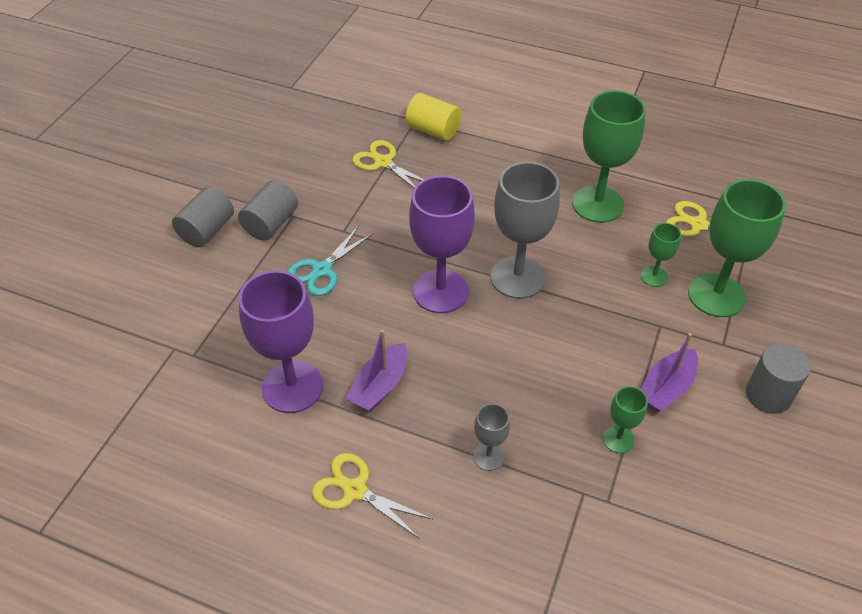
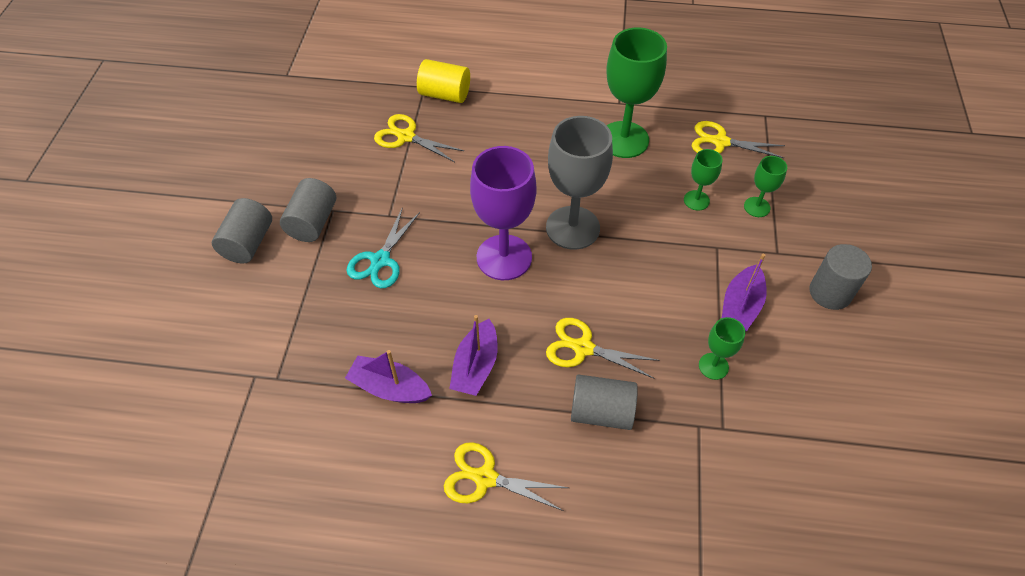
camera: 15 degrees left, 5 degrees up
(292, 387) = (389, 388): purple goblet -> purple boat
(488, 456) = (601, 412): grey goblet -> grey cylinder
(490, 392) = (583, 348): none -> yellow scissors
(716, 295) = (757, 207): green goblet -> green goblet, size x0.49

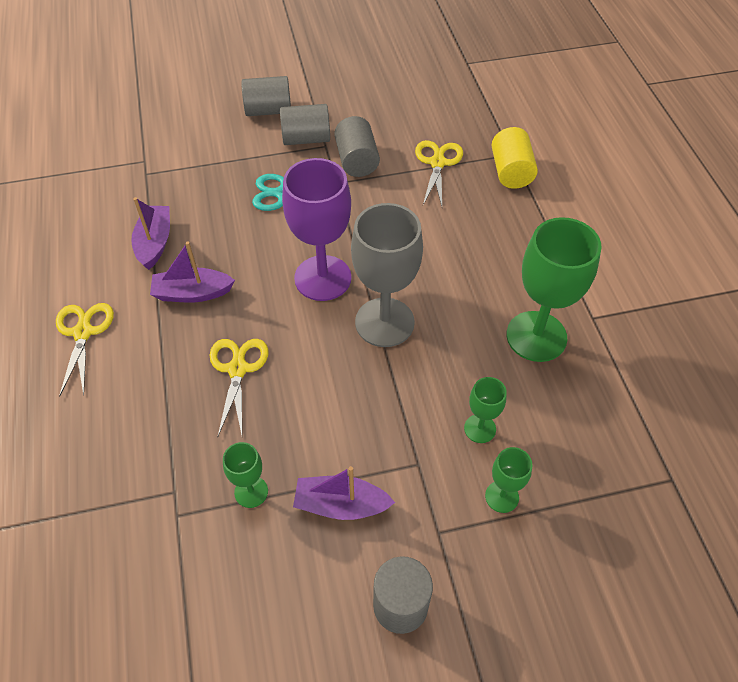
camera: 70 degrees right, 0 degrees up
(601, 412) = (169, 402): grey cylinder -> grey cylinder (357, 160)
(720, 142) = (590, 435): yellow scissors -> none

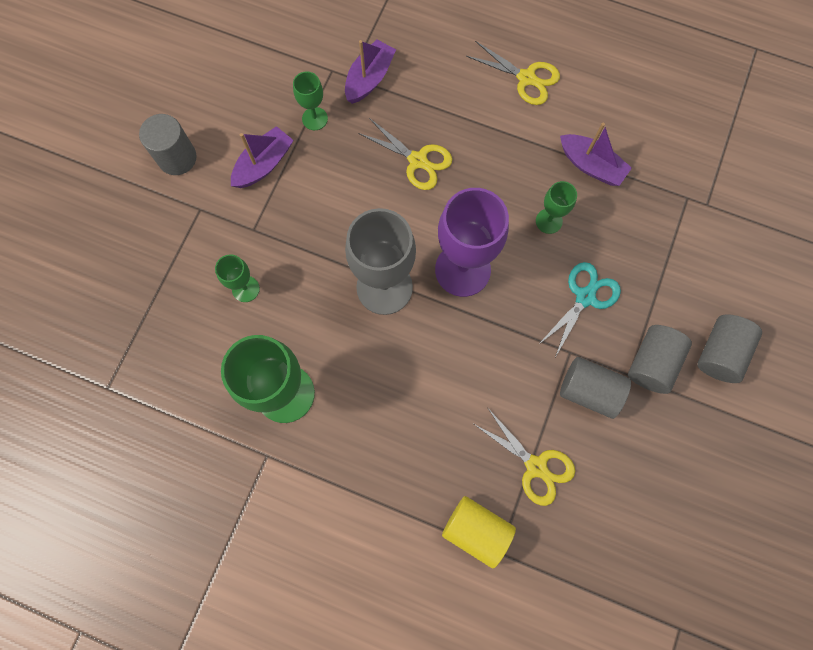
camera: 125 degrees right, 20 degrees up
(192, 293) = (514, 166): purple boat -> purple boat (369, 78)
(502, 496) = (189, 265): green goblet -> green goblet (549, 221)

